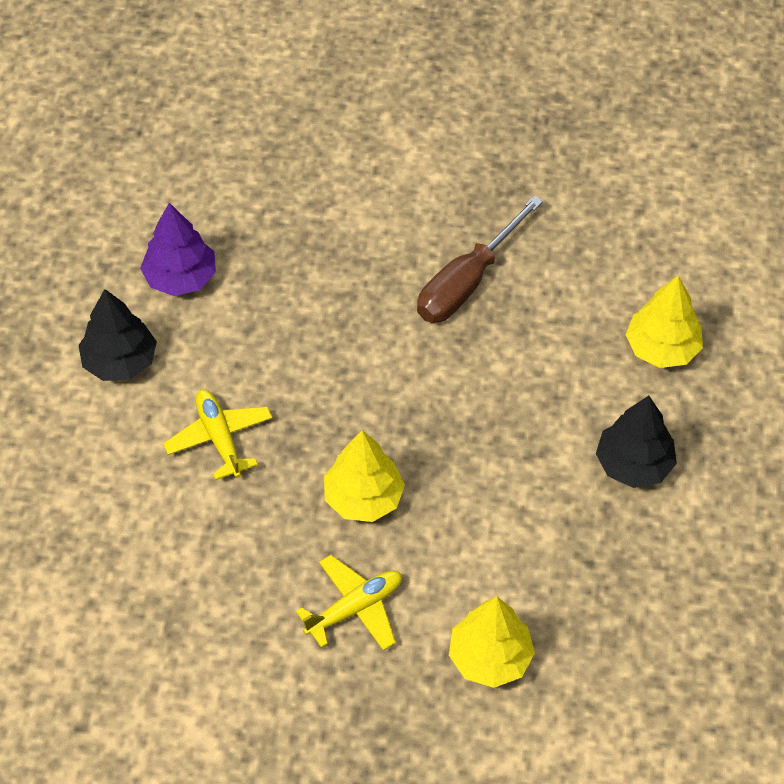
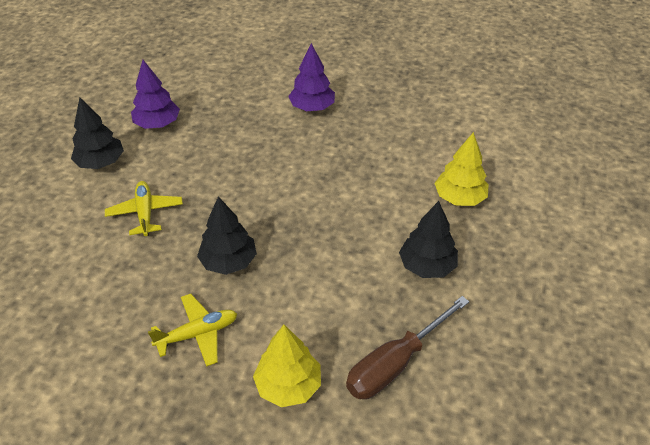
camera: 10 degrees right, 10 degrees down
(363, 498) = (229, 262): yellow tree -> black tree
(412, 213) = (312, 108): none -> purple tree
(467, 282) = (336, 146): brown screwdriver -> brown screwdriver (395, 363)

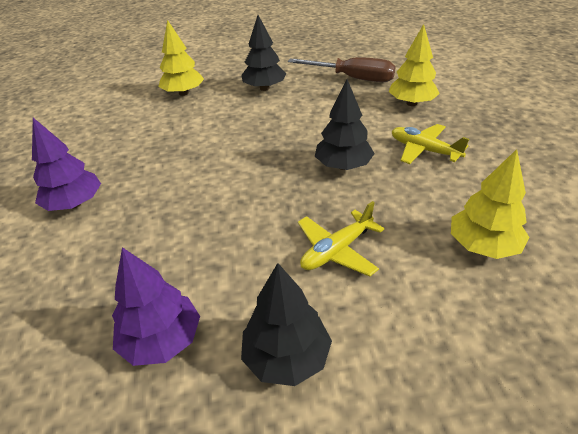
camera: 115 degrees left, 5 degrees down
(69, 291) = (483, 246): none -> yellow tree

